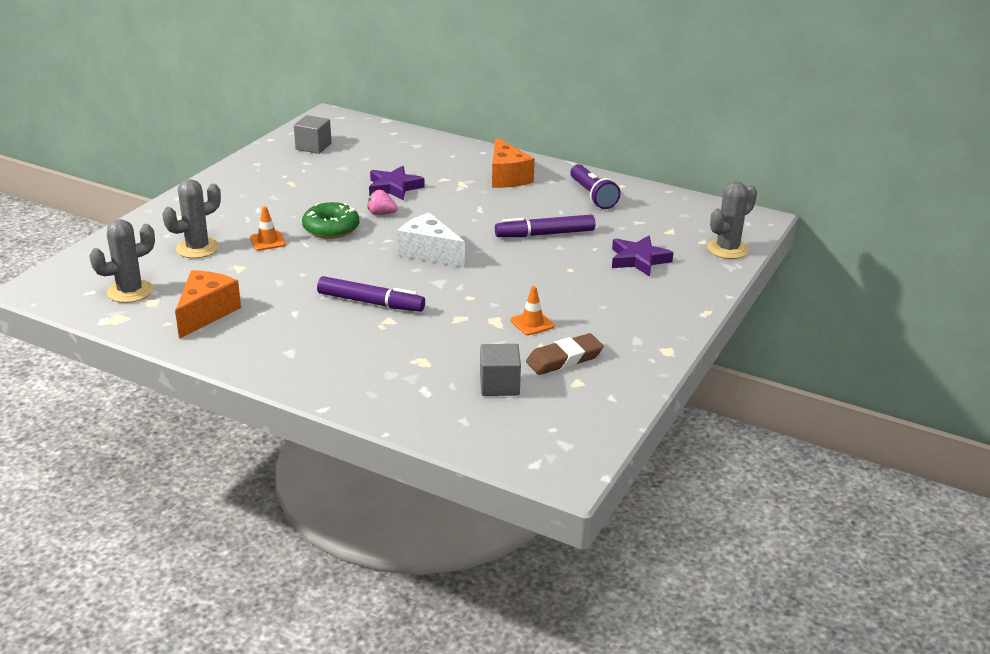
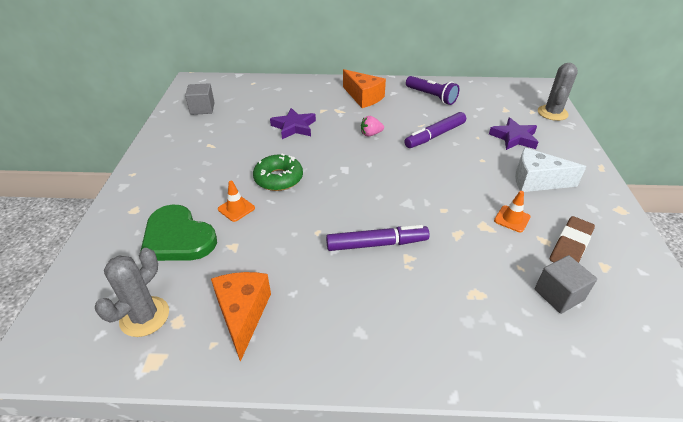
camera: 25 degrees left, 10 degrees up
(197, 248) = (178, 238): grey cactus -> green heart
(381, 214) = (305, 153): pink strawberry -> pink strawberry (371, 134)
(429, 253) = (374, 178): white cheese -> white cheese (536, 181)

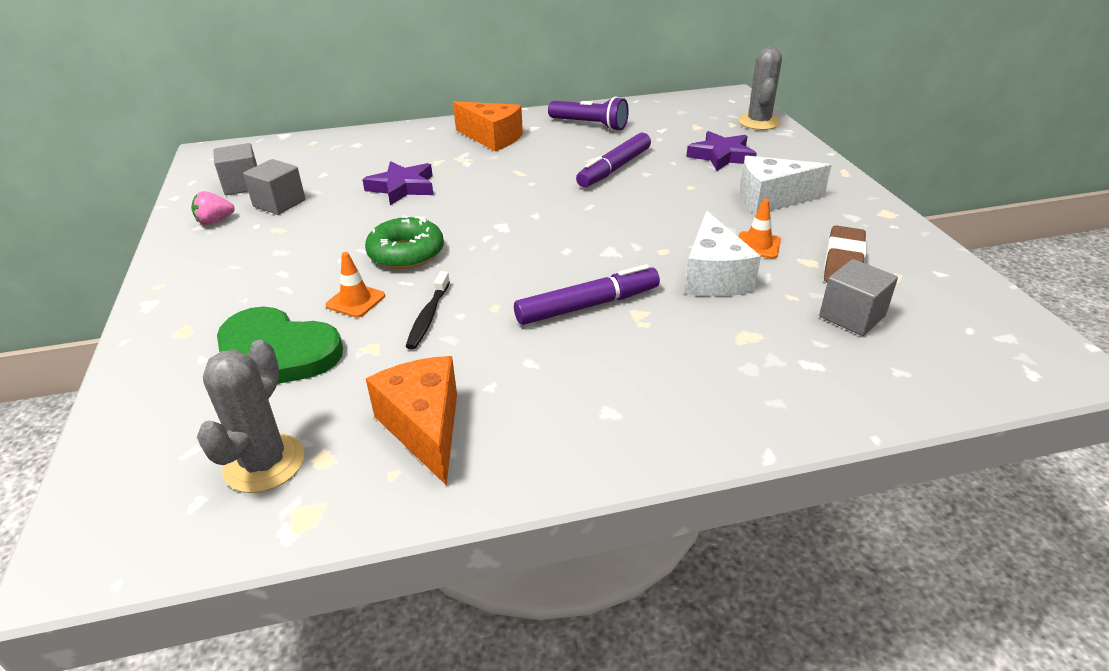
camera: 15 degrees left, 5 degrees down
(218, 126) = (279, 203): none -> grey cube
(274, 230) = (428, 317): none -> black toothbrush
(371, 134) = (522, 180): pink strawberry -> pink strawberry (215, 221)
(470, 239) = (713, 277): none -> white cheese

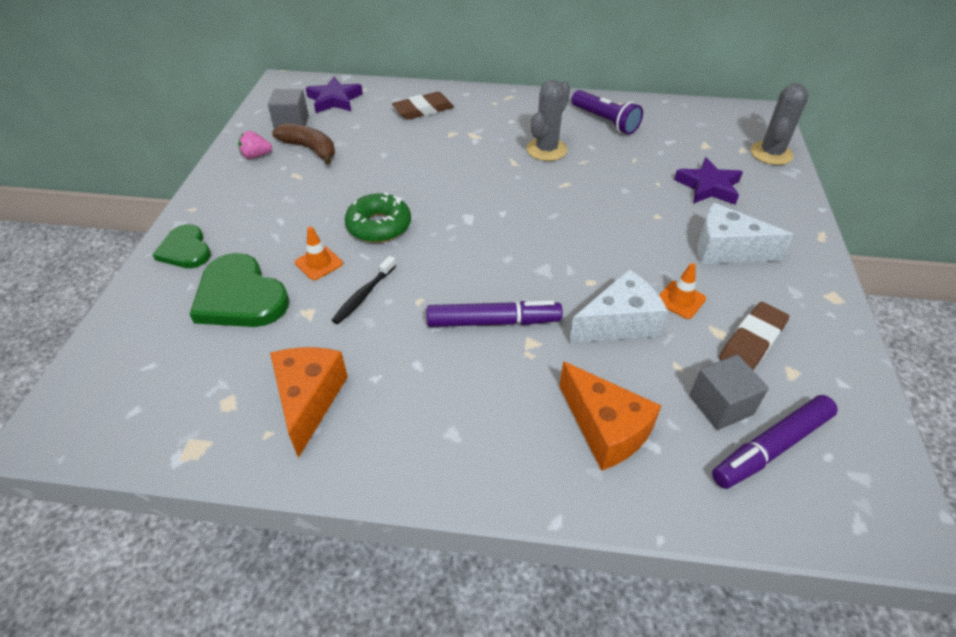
camera: 20 degrees right, 10 degrees up
(174, 326) = (185, 250): none -> green heart
(264, 463) = (189, 393): grey cactus -> grey cactus (546, 150)
(279, 203) = (309, 149): grey cube -> brown banana
(393, 148) = (423, 110): none -> brown eraser
(402, 187) = (410, 155): purple star -> purple star (334, 100)
(492, 138) = (511, 117): orange cheese -> orange cheese (605, 429)
(614, 168) = (599, 177): purple marker -> purple marker (771, 447)
(713, 277) = (619, 323): white cheese -> white cheese turned 135 degrees counterclockwise

